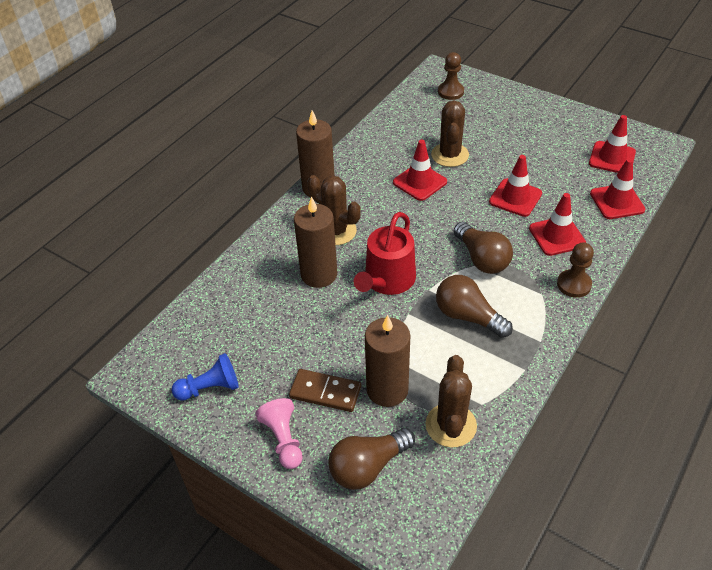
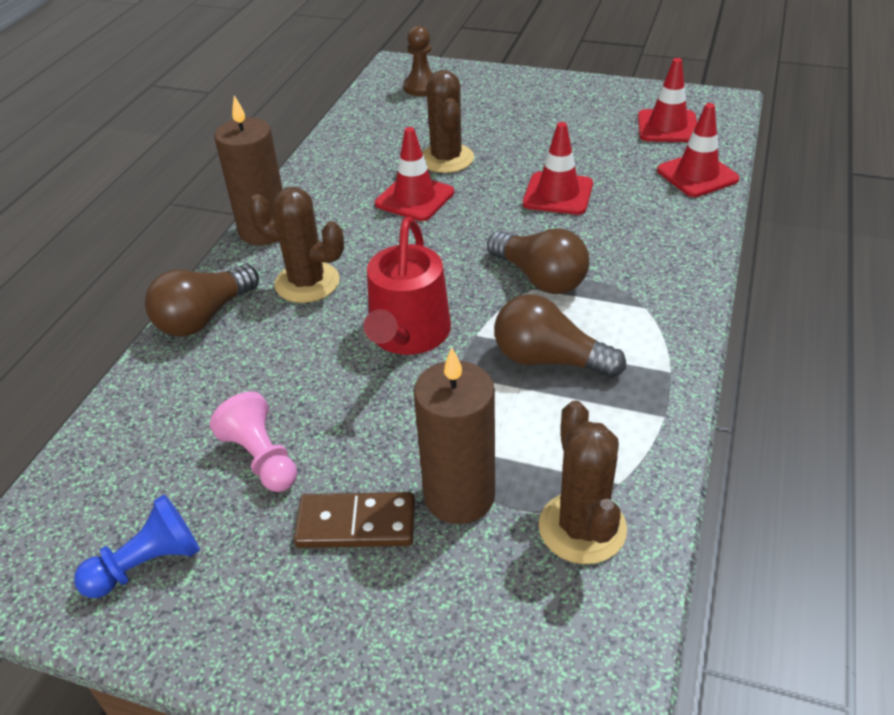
camera: 15 degrees left, 5 degrees down
(283, 439) = (303, 622): pink pawn -> pink pawn (261, 458)
(319, 274) = (296, 347): brown candle -> none
(368, 466) = (467, 631): brown light bulb -> brown light bulb (204, 317)
(557, 236) = (635, 230): red traffic cone -> none
(574, 284) = (685, 286): brown pawn -> none

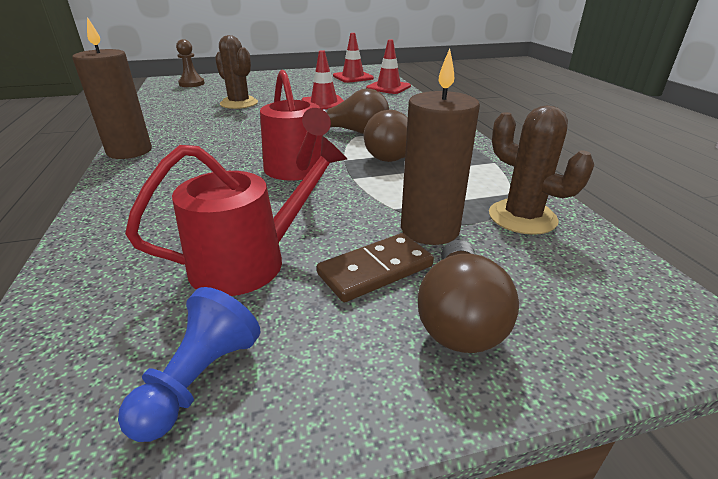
camera: 35 degrees left, 10 degrees down
(204, 317) = (112, 201): brown light bulb -> brown light bulb (459, 317)
(261, 458) = (249, 261): pink pawn -> red watering can
(307, 283) = (192, 166): brown cactus -> none
(414, 198) = (235, 119): red traffic cone -> none

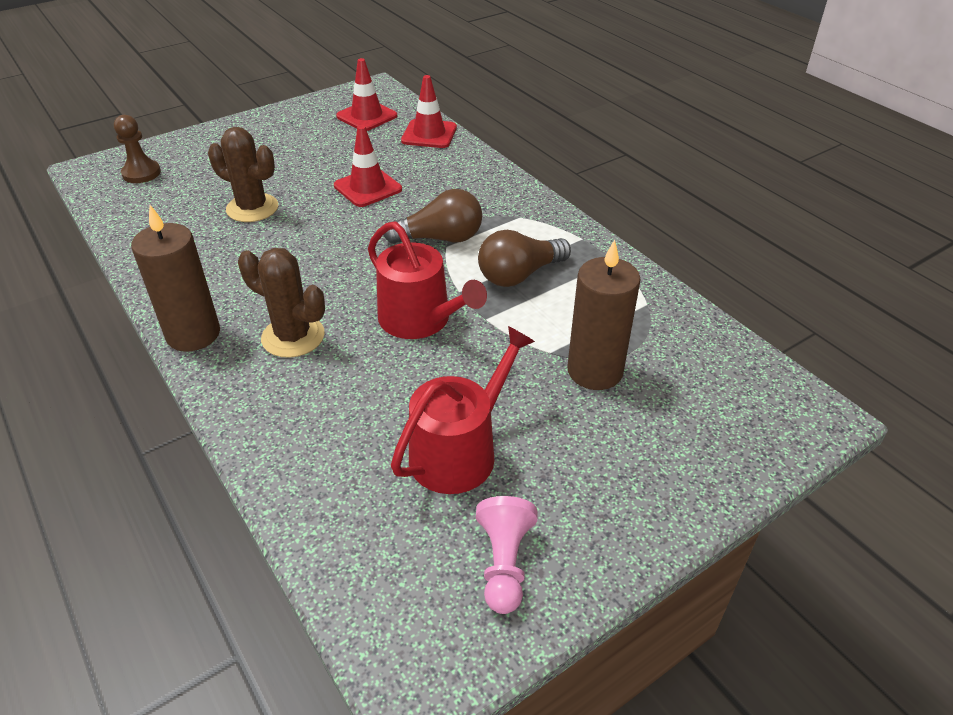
camera: 20 degrees left, 10 degrees up
(199, 380) = (504, 563): blue pawn -> pink pawn
(375, 270) = (573, 430): brown domino -> none
(459, 317) = (658, 456): brown light bulb -> none
(522, 217) = (667, 335): brown cactus -> brown cactus (293, 337)

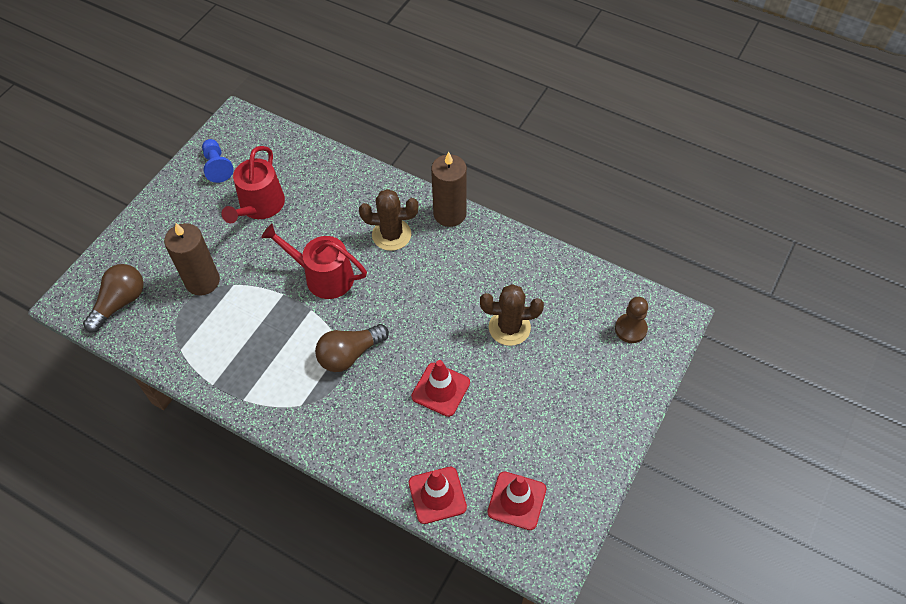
camera: 155 degrees right, 15 degrees up
(504, 563) = (217, 166): pink pawn -> blue pawn
(519, 275) = (276, 341): brown light bulb -> brown light bulb (120, 303)

